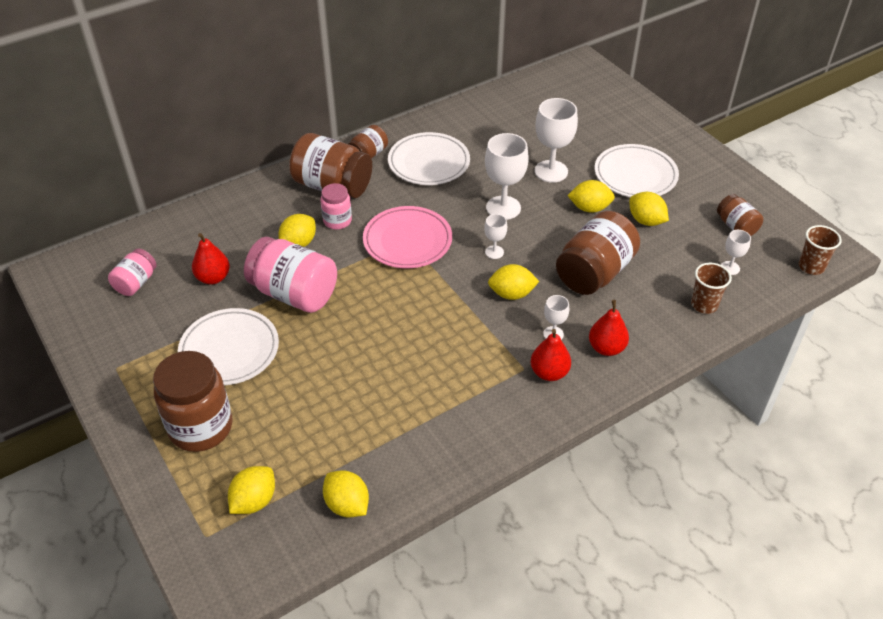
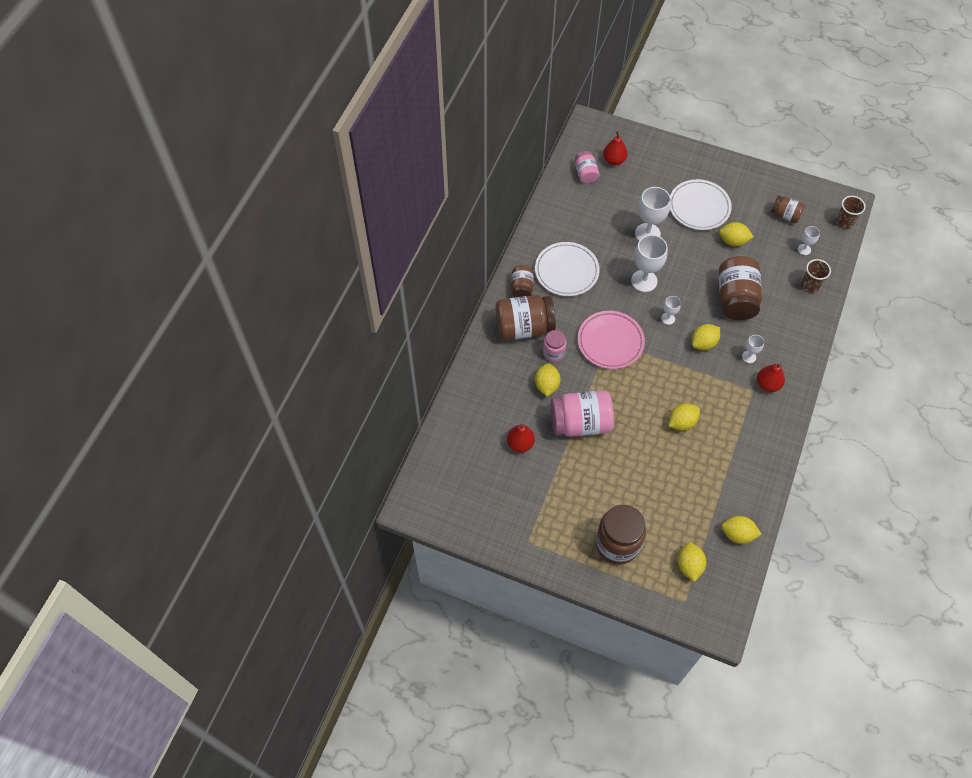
camera: 35 degrees left, 15 degrees up
(136, 283) = (475, 478): pink jar -> pink jar (585, 174)
(229, 350) = (582, 486): white plate -> none
(589, 208) = (694, 250): yellow lemon -> yellow lemon (682, 422)
(606, 348) = (783, 348): red pear -> red pear (614, 160)

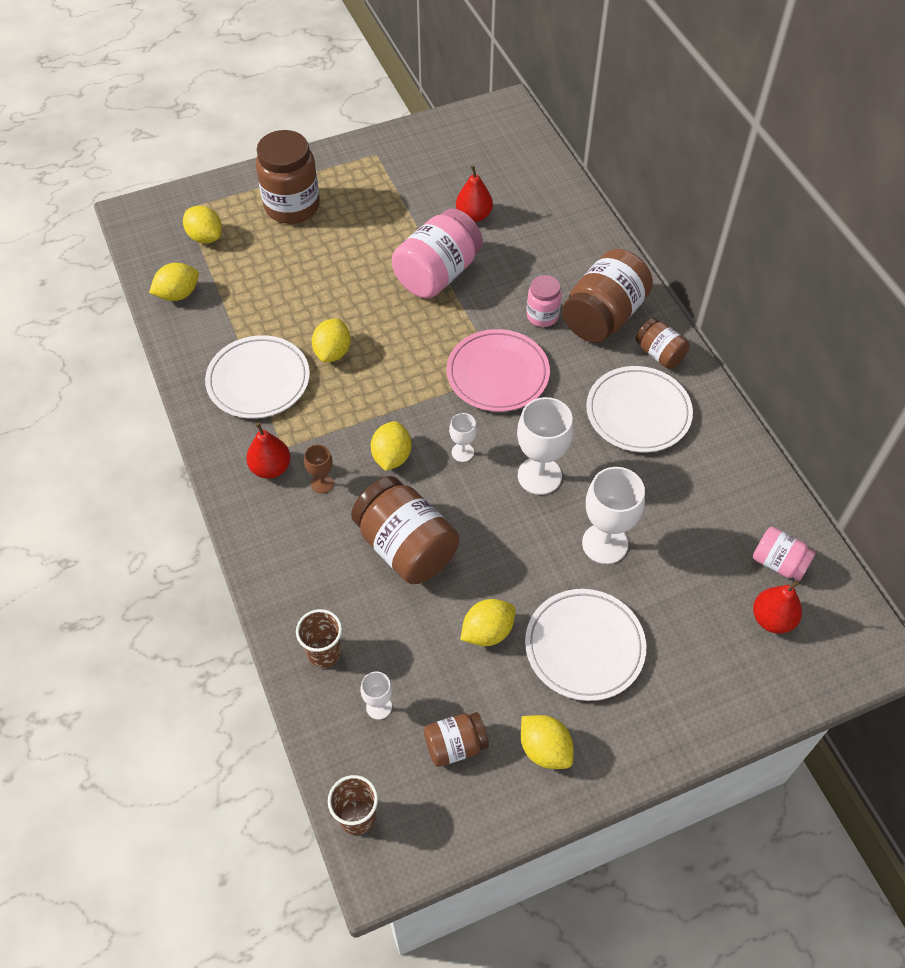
camera: 135 degrees right, 5 degrees down
(546, 385) = (511, 281): yellow lemon -> yellow lemon (545, 749)
(735, 438) = (258, 380): none -> white plate
(749, 357) = (322, 483): white goblet -> brown goblet

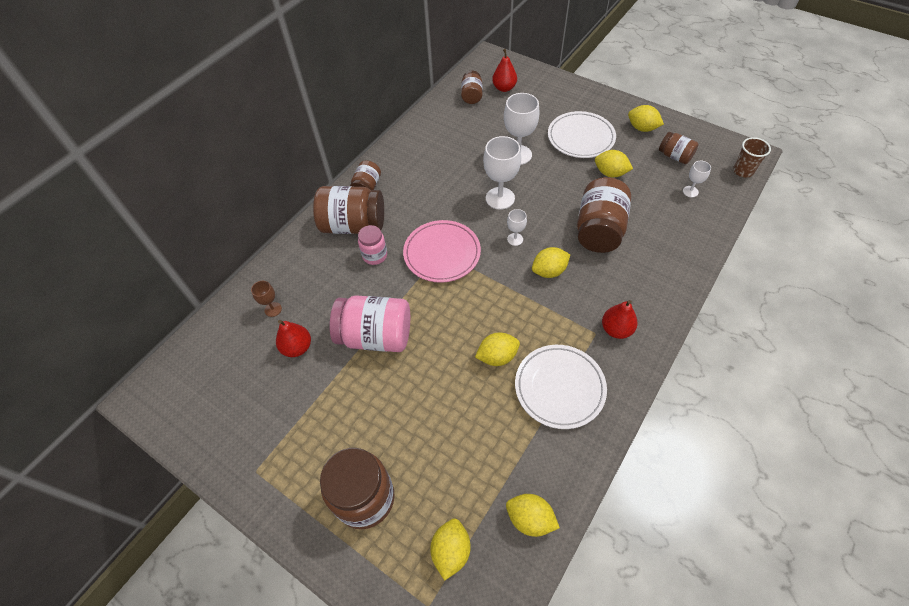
camera: 120 degrees left, 0 degrees up
(322, 483) = (599, 294): brown goblet -> brown goblet (273, 309)
(324, 652) = (691, 228): brown cup -> none
(545, 749) = (642, 128): yellow lemon -> yellow lemon turned 75 degrees counterclockwise
(638, 412) = (420, 178): white plate -> none
(779, 563) = (471, 96): pink jar -> brown jar

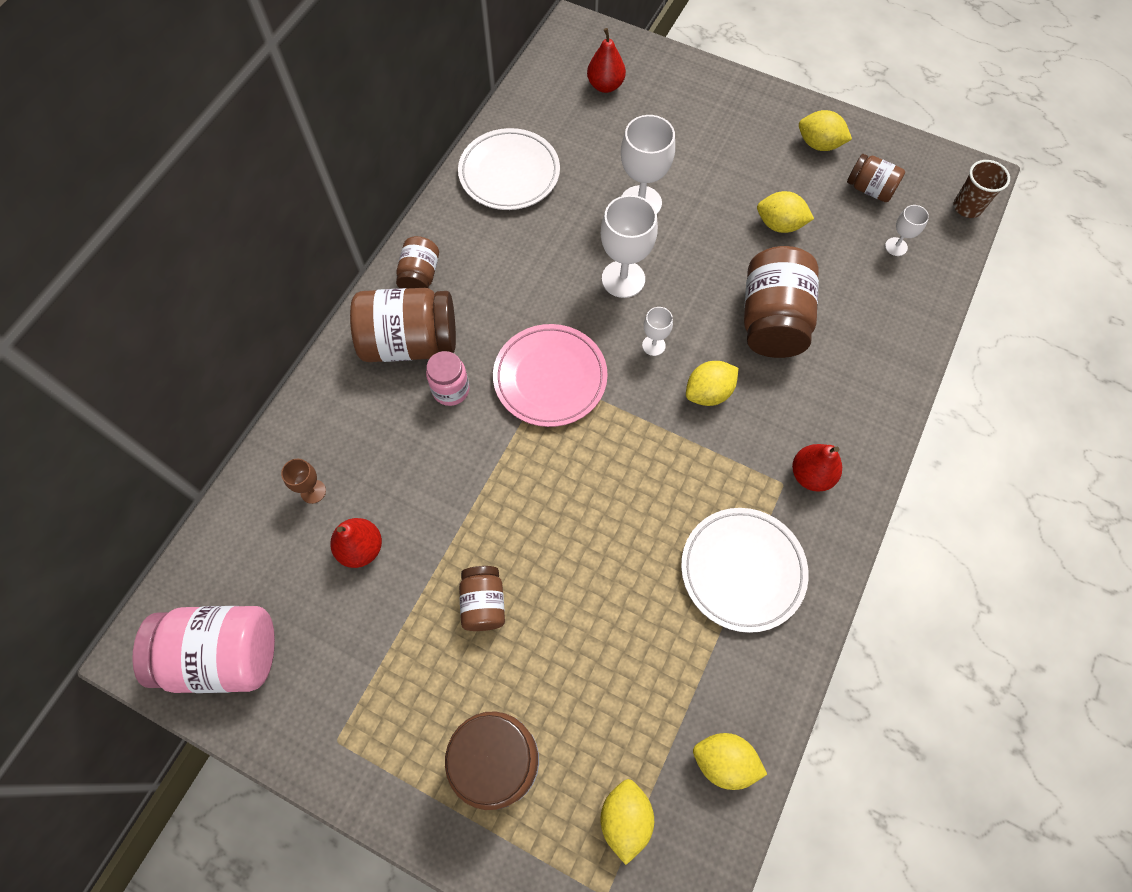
camera: 10 degrees left, 10 degrees up
(376, 336) = (473, 519): pink jar -> pink jar (224, 655)
(471, 96) = (557, 103): brown jar -> brown jar (483, 603)
(497, 356) = (651, 533): yellow lemon -> none
(580, 137) = (730, 166): white plate -> white plate (509, 173)

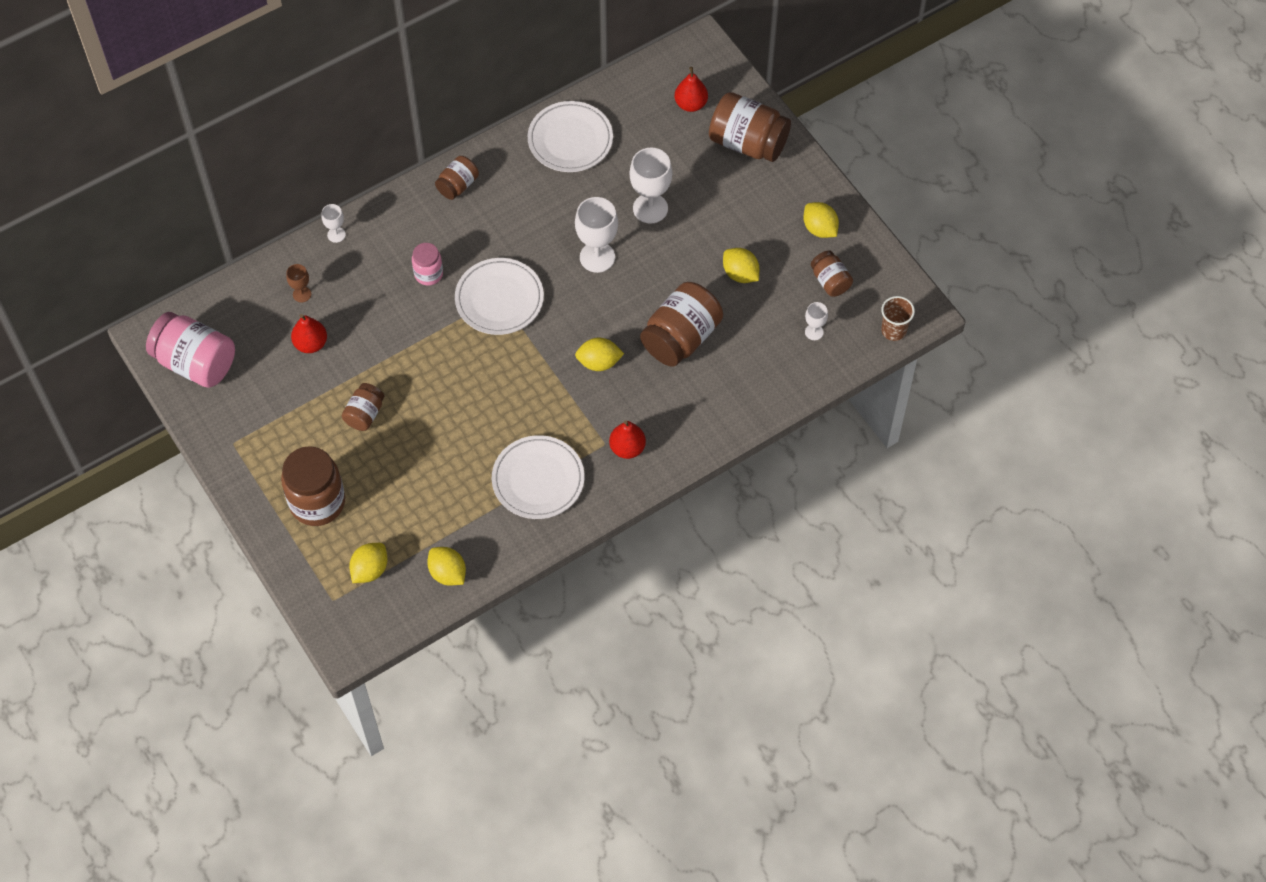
camera: 30 degrees right, 5 degrees down
(410, 342) = (422, 228): brown jar -> brown jar (748, 142)
(550, 378) = (499, 299): pink plate -> white plate
(653, 345) = (585, 313): white goblet -> white goblet (336, 234)

